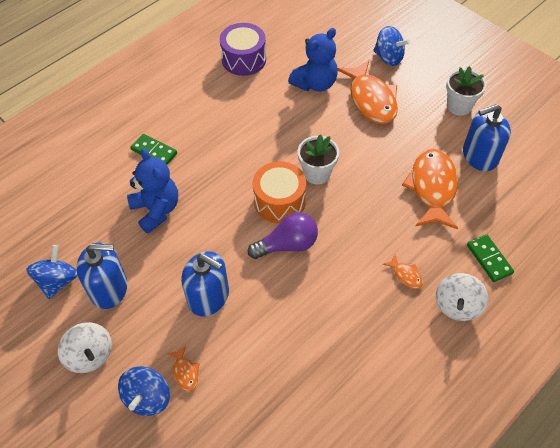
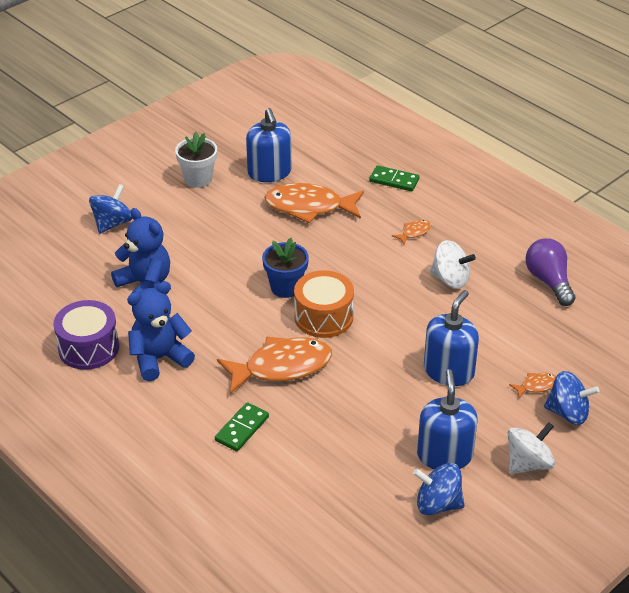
camera: 90 degrees left, 15 degrees down
(156, 210) = (334, 421): blue teddy bear -> blue teddy bear (159, 359)
(287, 245) = (381, 311): purple light bulb -> purple light bulb (549, 281)
(317, 173) = (286, 287): white flower pot -> blue flower pot
(371, 99) = (179, 241): orange fish -> orange fish (281, 367)
(457, 305) = (445, 204): white spinning top -> white spinning top (450, 279)
(489, 259) = (394, 180): green domino -> green domino turned 45 degrees clockwise

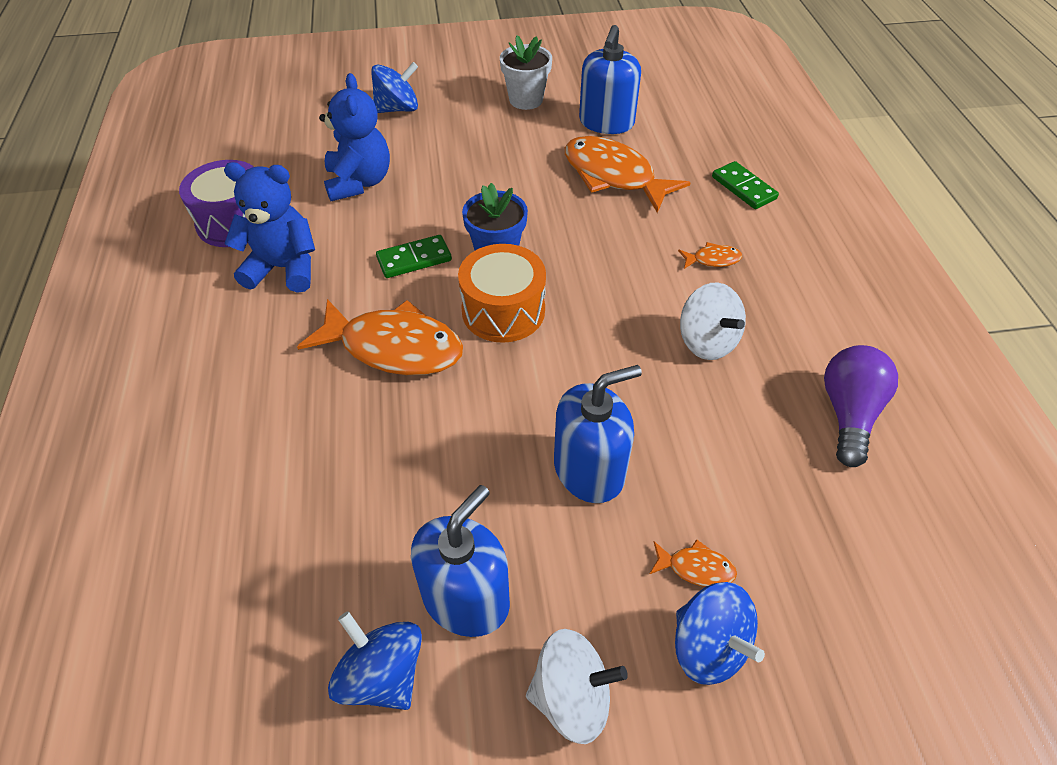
camera: 35 degrees right, 10 degrees up
(242, 429) = (271, 401): green domino -> green domino (414, 259)

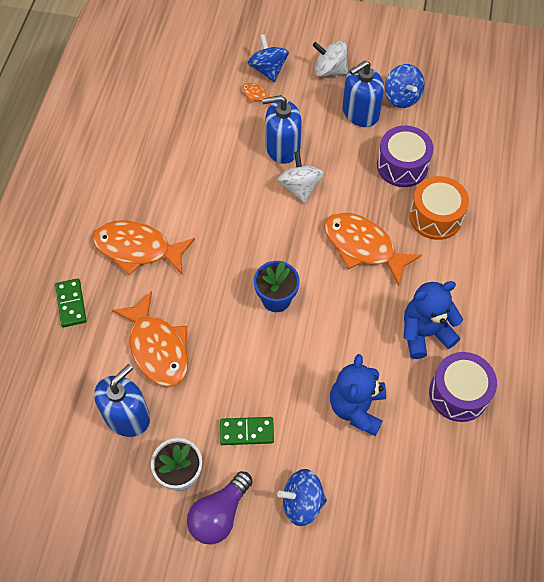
camera: 160 degrees left, 10 degrees up
(284, 268) = (425, 333): blue teddy bear -> blue teddy bear turned 135 degrees clockwise
(354, 503) = (402, 166): none -> purple drum
(414, 259) = (333, 312): green domino -> green domino (247, 431)
(503, 311) = (289, 252): orange drum -> orange drum (435, 217)
(707, 341) = (180, 195): white spinning top -> white spinning top (300, 187)
(712, 259) = (138, 249): orange fish -> orange fish, size x2.34
(848, 413) = (136, 135): purple light bulb -> purple light bulb (219, 514)

